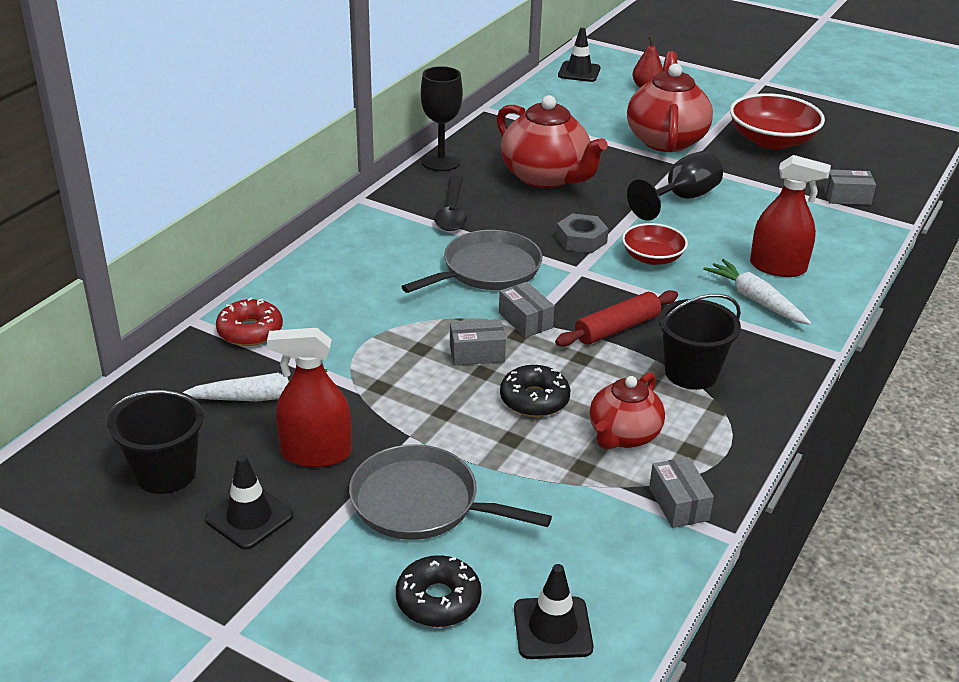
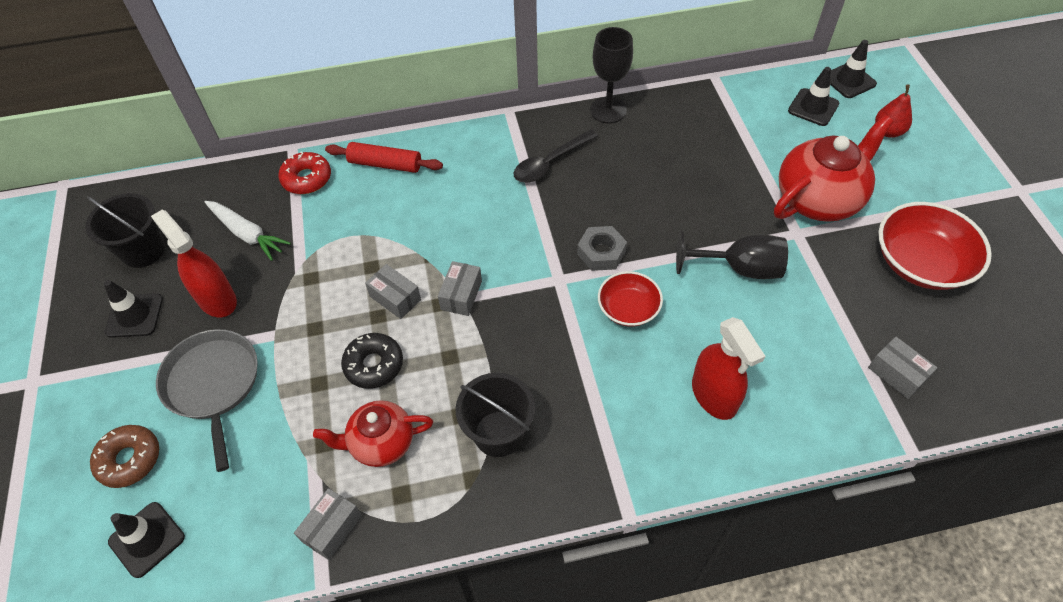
camera: 50 degrees right, 20 degrees up
(438, 600) = (129, 459): black donut -> brown donut
(487, 270) = (500, 232): grey pan -> none
(546, 177) = (662, 174): red teapot -> none
(581, 95) = (813, 107): none -> black traffic cone
(617, 328) = (508, 352): red rolling pin -> red rolling pin (385, 164)
(755, 300) = (646, 411): white carrot -> none

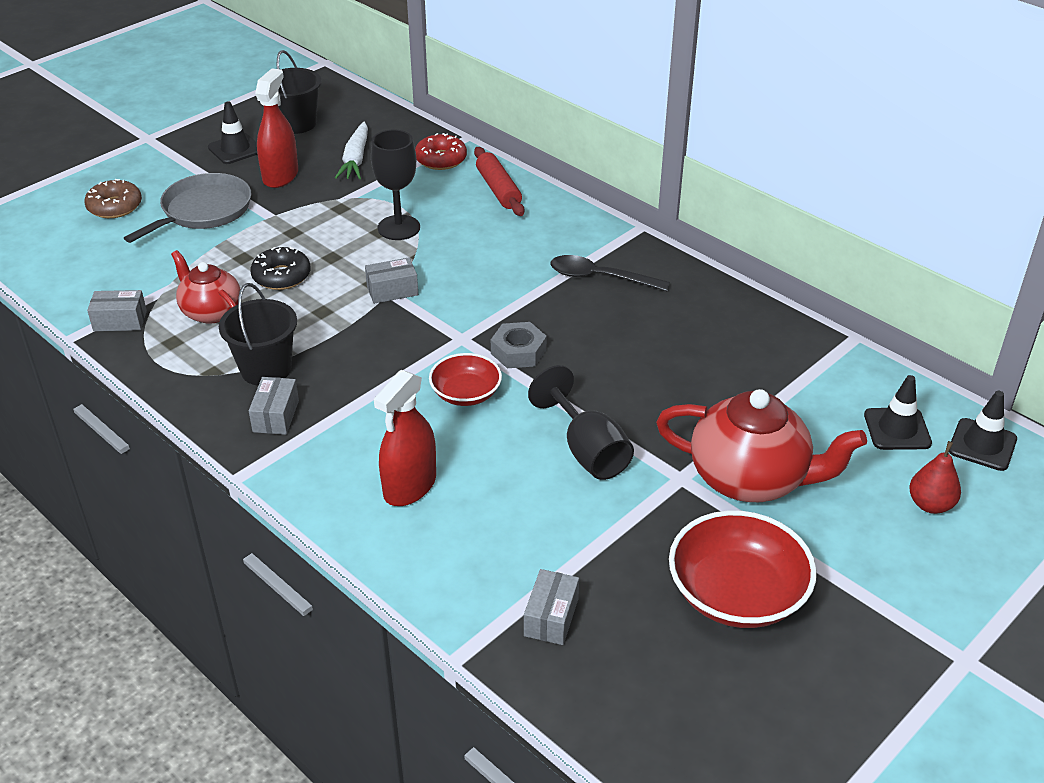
camera: 55 degrees right, 15 degrees down
(147, 539) = (58, 244): black traffic cone -> none
(395, 298) = (357, 258): grey box -> grey box (276, 416)
(608, 110) = (713, 285): black goblet -> black goblet (398, 228)

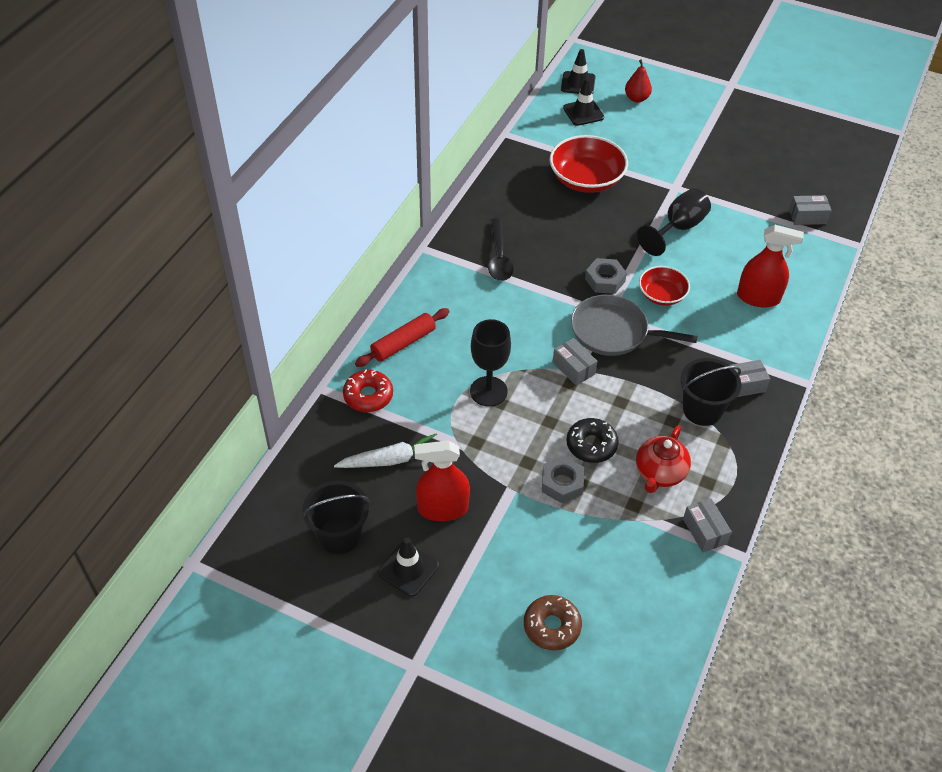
camera: 110 degrees left, 10 degrees up
(203, 211) = (525, 546): grey pan -> grey pan (613, 331)
(251, 246) = (562, 483): none -> grey nut
(737, 594) = (744, 156): red bowl -> red bowl (586, 179)
(750, 479) = (659, 161): red teapot -> none

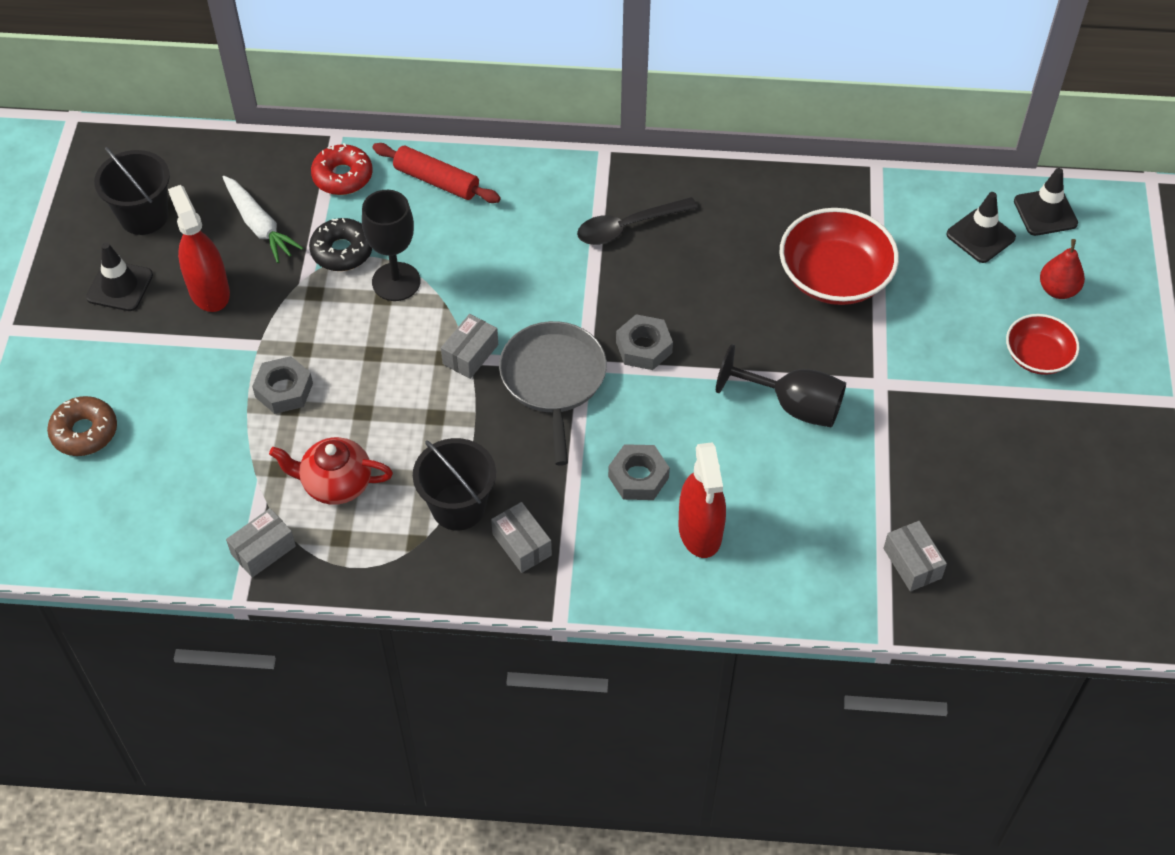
camera: 70 degrees right, 5 degrees up
(591, 445) = (353, 404): black donut -> black donut (342, 251)
(662, 295) = (647, 417): red bowl -> red bowl (1037, 356)
(708, 313) = (638, 477): none -> grey nut

